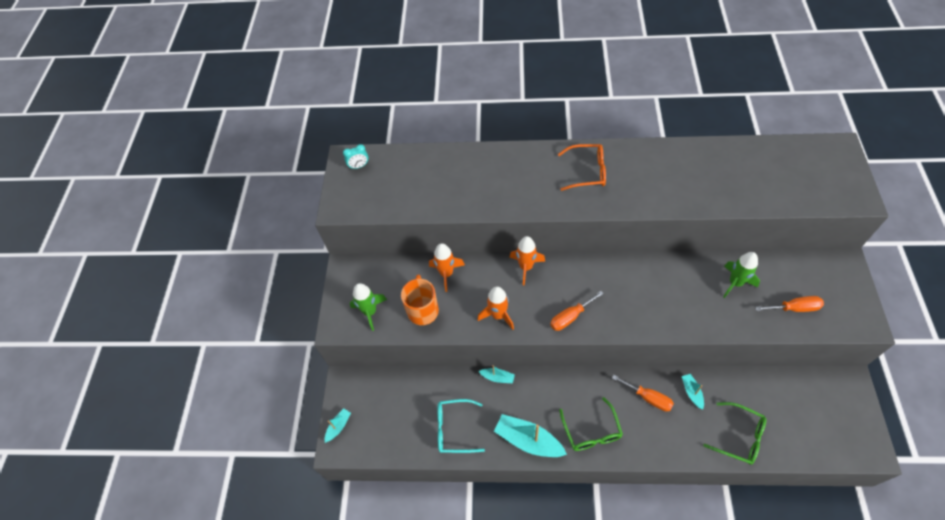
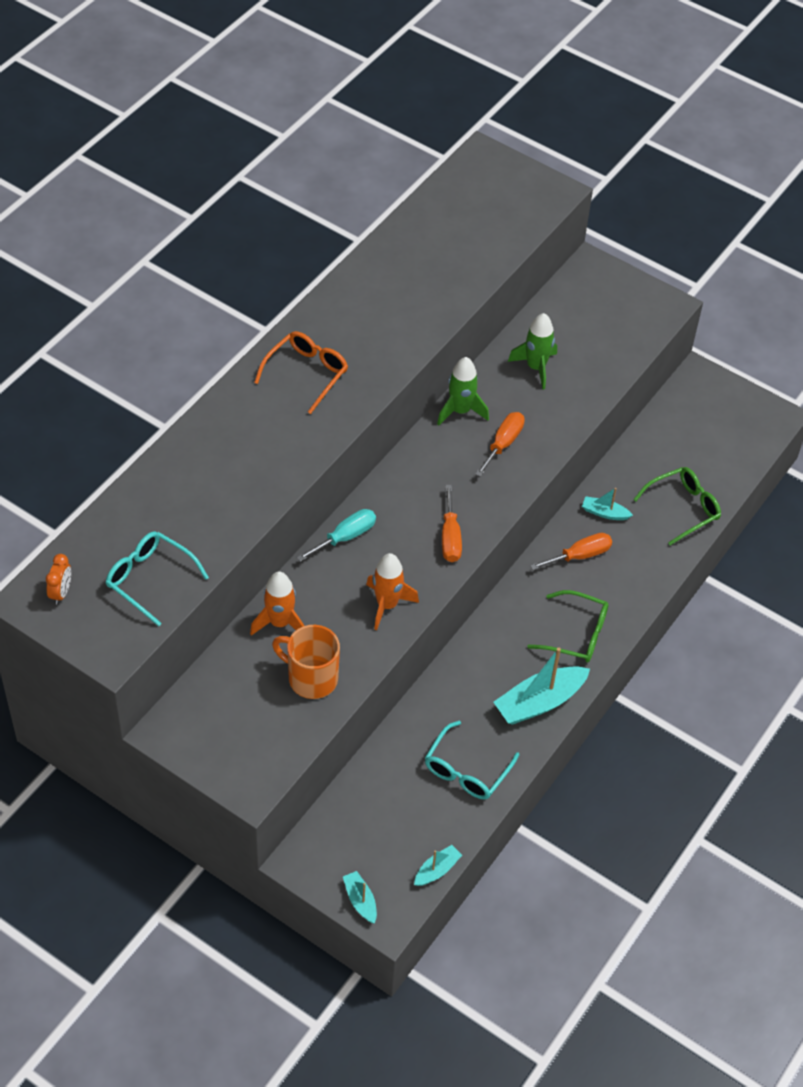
camera: 65 degrees left, 5 degrees down
(359, 166) = (61, 593): turquoise clock -> orange clock
(370, 312) = (262, 737): green rocket -> green rocket (460, 411)
(394, 194) = (149, 579): none -> turquoise glasses
(497, 377) = (436, 684): turquoise boat -> turquoise boat (437, 870)
(526, 267) = (345, 537): orange rocket -> turquoise screwdriver
(794, 308) = (605, 344): orange screwdriver -> orange screwdriver (503, 444)

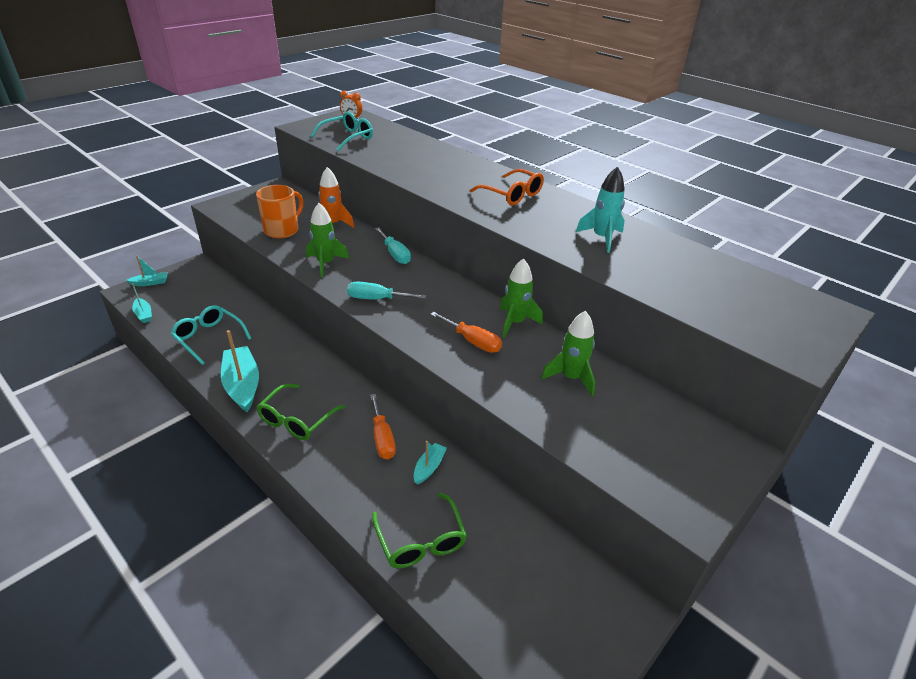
camera: 100 degrees right, 15 degrees down
(387, 605) = (325, 264): orange rocket -> green rocket
(395, 297) = (602, 238): none -> turquoise rocket
(450, 537) = (376, 299): orange screwdriver -> turquoise screwdriver

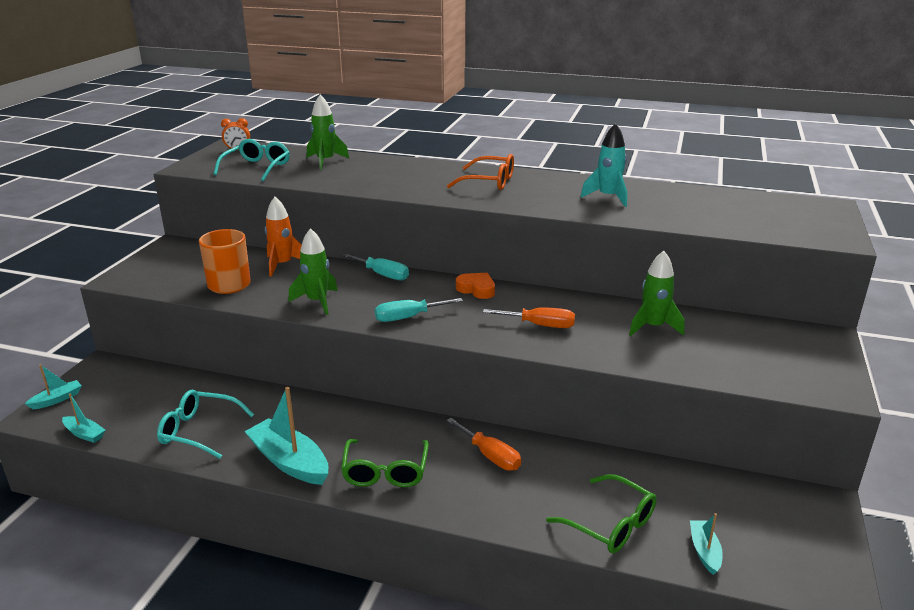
camera: 25 degrees left, 10 degrees down
(429, 467) = (559, 463): turquoise boat -> turquoise boat (704, 551)
(454, 290) = (476, 289): none -> orange heart
(515, 323) = (561, 299): green rocket -> green rocket (325, 161)

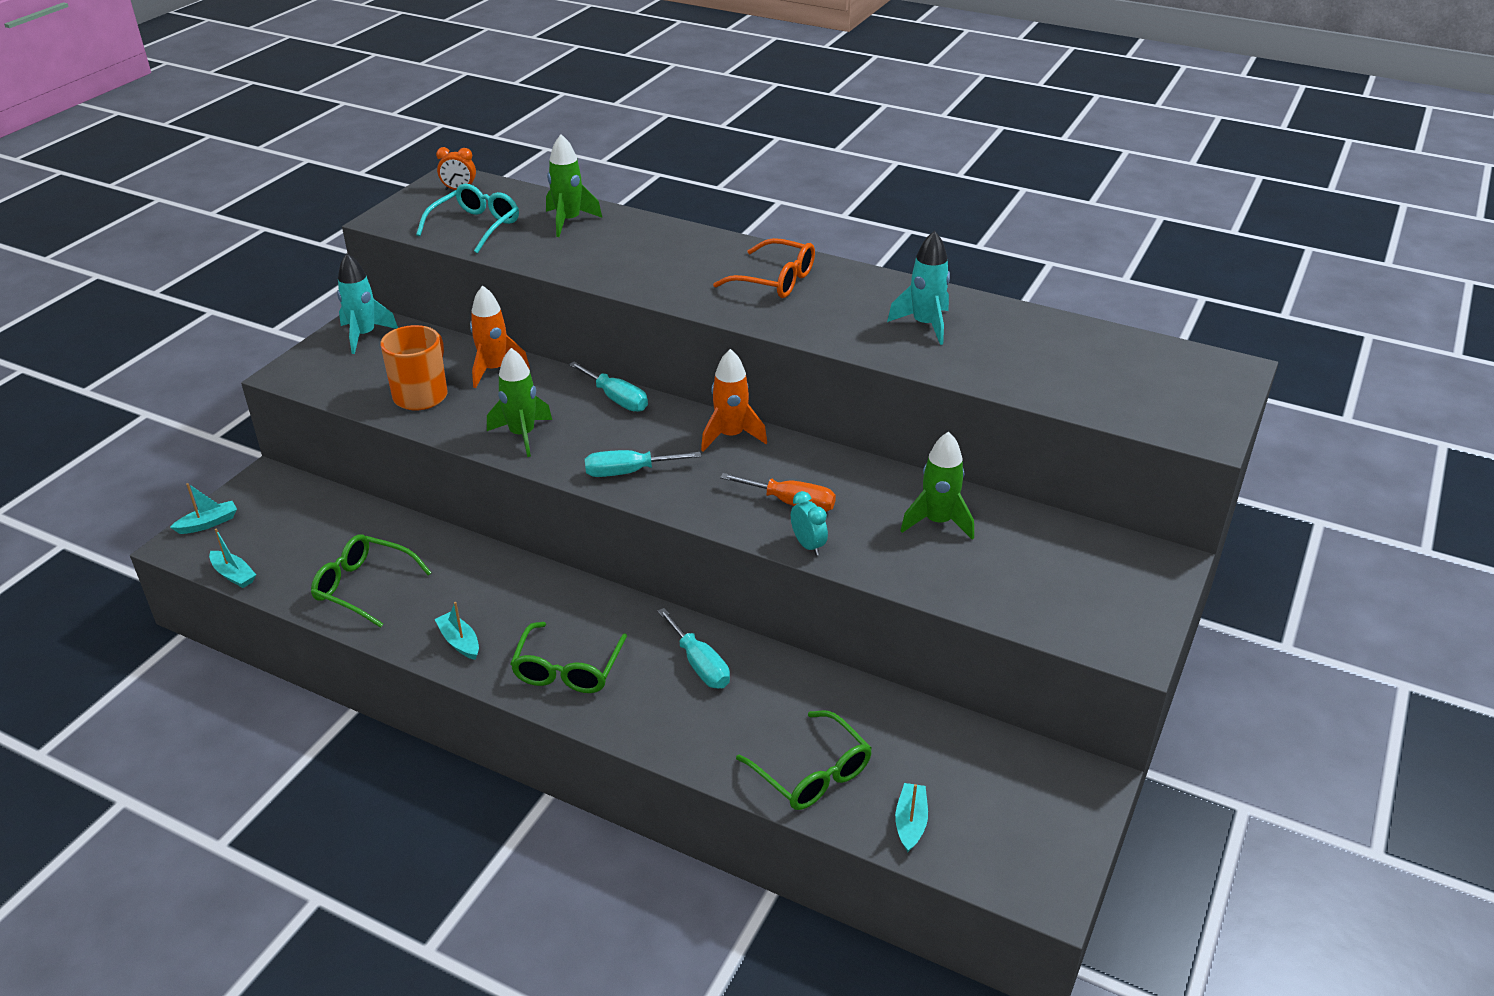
camera: 10 degrees right, 10 degrees up
(175, 252) = (364, 335): none -> turquoise rocket
(199, 431) = (364, 587): turquoise glasses -> green glasses
(289, 462) = (459, 642): turquoise boat -> turquoise boat, size x0.52
(476, 289) = (731, 436): orange heart -> orange rocket
(490, 456) = (699, 664): orange screwdriver -> turquoise screwdriver
(565, 350) = (808, 545): none -> turquoise clock

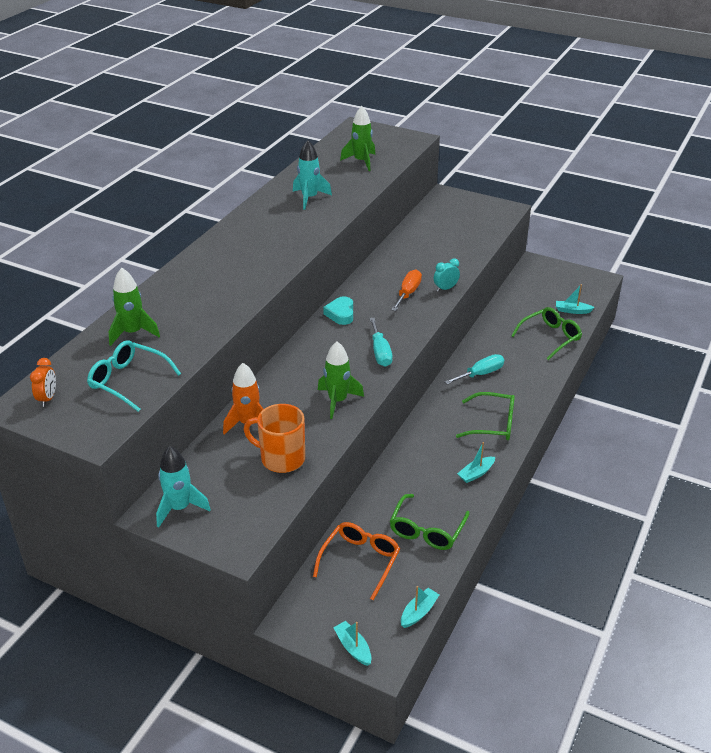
camera: 90 degrees left, 0 degrees up
(616, 399) = (294, 361): turquoise screwdriver -> none
(731, 436) = (341, 314): orange rocket -> turquoise heart
(775, 280) = (248, 244): orange glasses -> orange glasses (360, 561)
(937, 522) = (421, 249): green rocket -> green rocket (361, 161)

